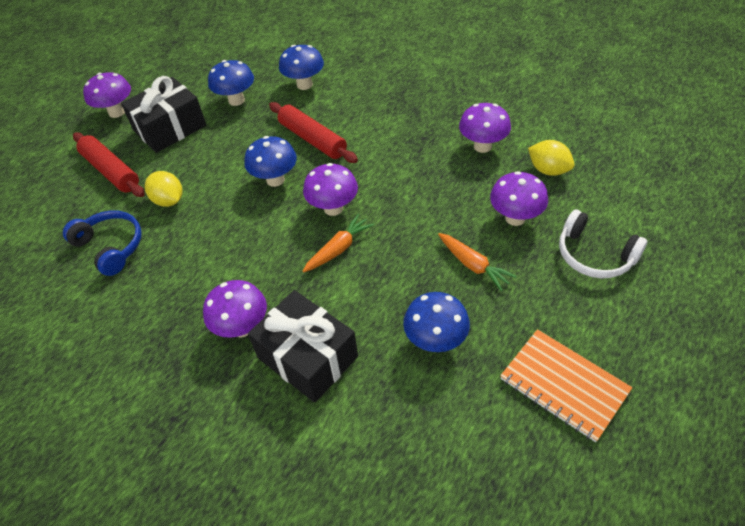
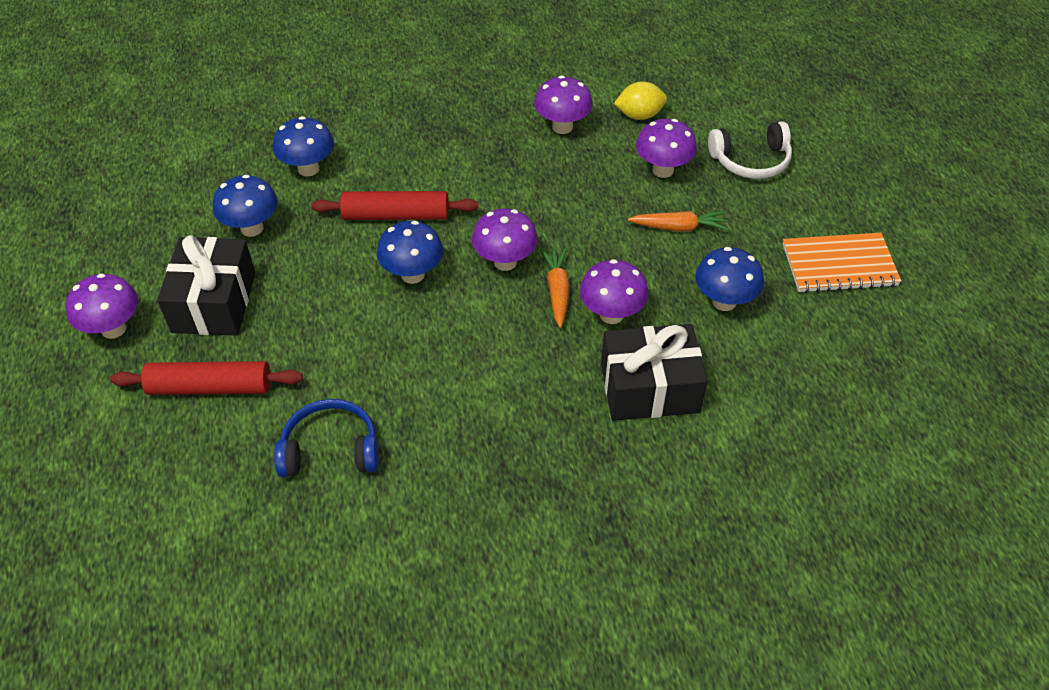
camera: 50 degrees left, 0 degrees up
(169, 200) = (327, 367): yellow lemon -> none
(242, 327) = (565, 410): purple mushroom -> purple mushroom (611, 314)

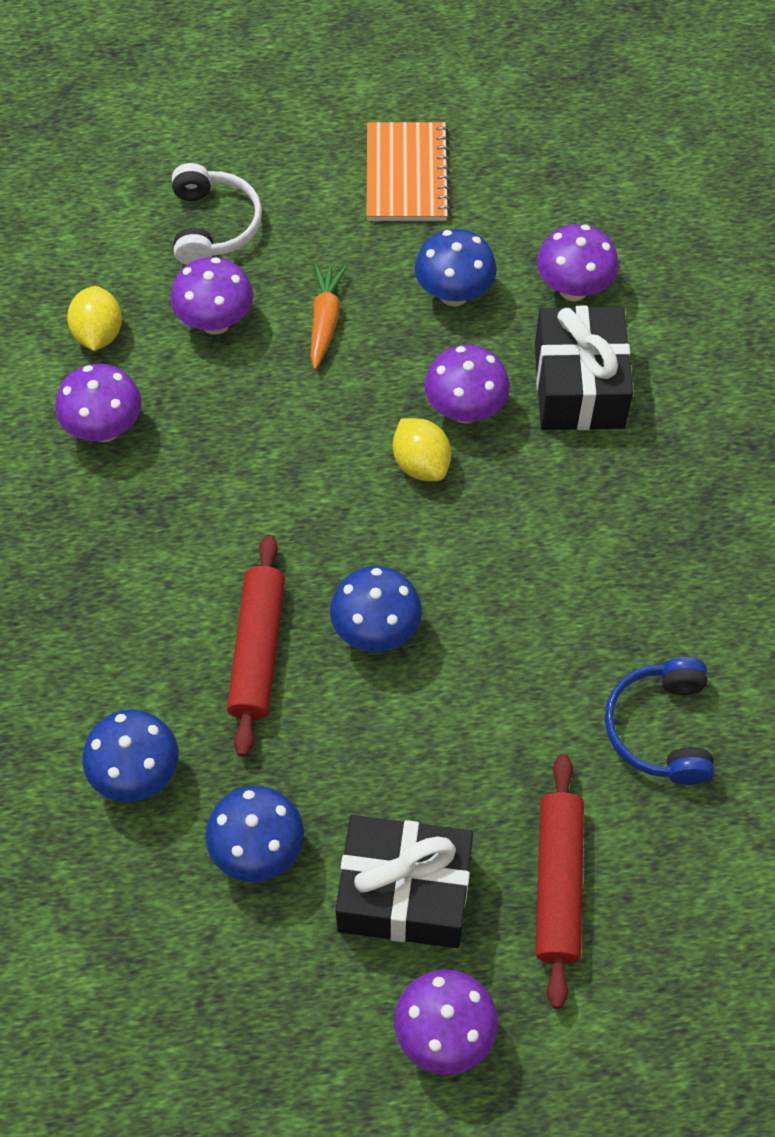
camera: 85 degrees left, 10 degrees up
(505, 262) = (364, 519): purple mushroom -> purple mushroom (573, 289)
(557, 291) = (421, 464): orange carrot -> yellow lemon

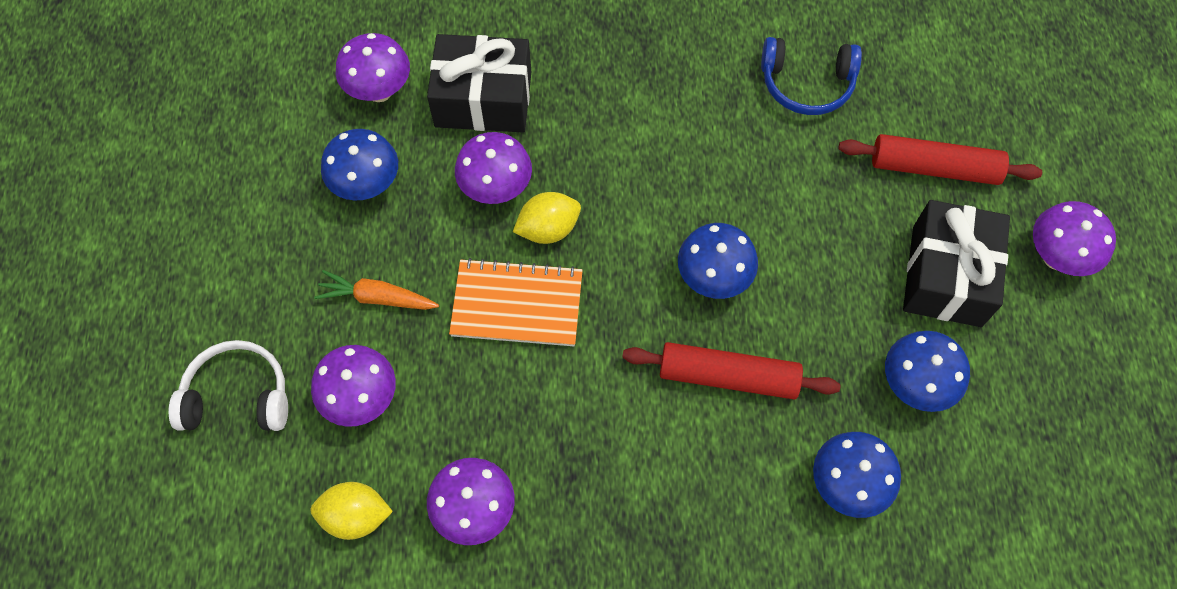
camera: 85 degrees left, 5 degrees up
(406, 175) = (215, 213): orange notebook -> orange notebook (517, 305)

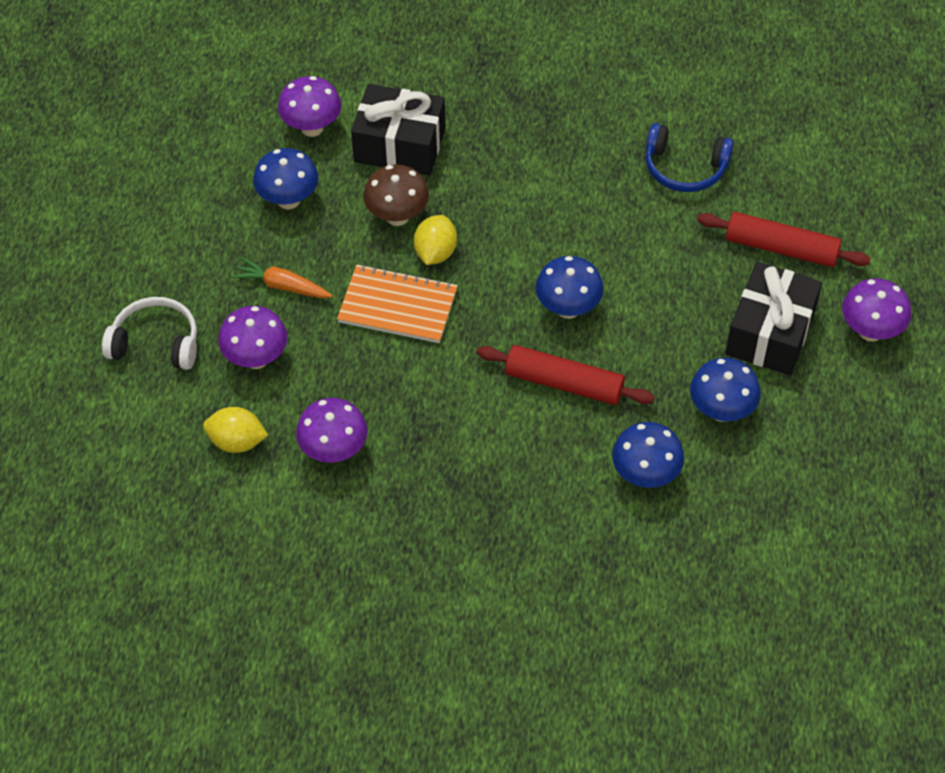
camera: 10 degrees right, 10 degrees down
(496, 189) = (397, 216): purple mushroom -> brown mushroom
(548, 229) = (435, 253): yellow lemon -> yellow lemon turned 60 degrees counterclockwise

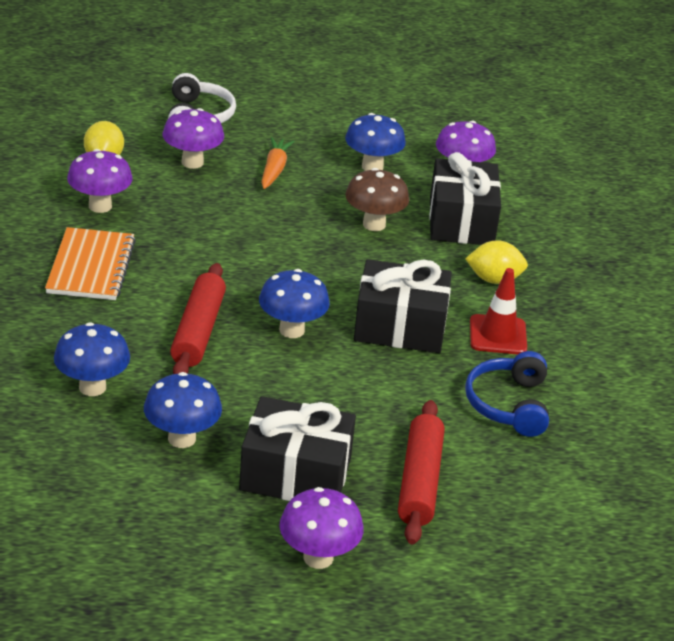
camera: 75 degrees right, 20 degrees down
(398, 306) = (267, 230): orange notebook -> orange notebook (90, 267)
(435, 253) = (337, 248): yellow lemon -> yellow lemon (494, 279)
(568, 224) = (400, 326): none -> black gift
(586, 155) = (498, 335): none -> red traffic cone

